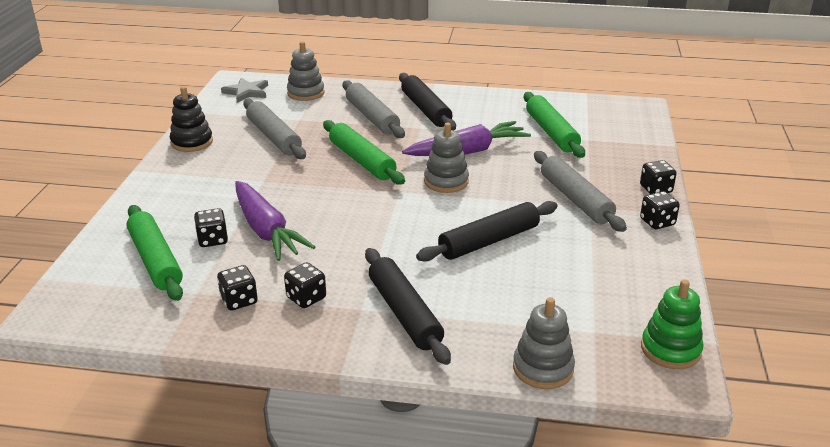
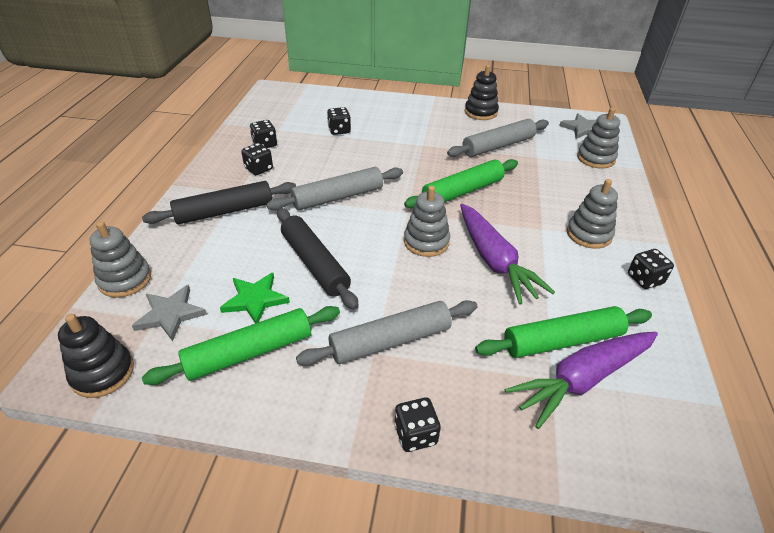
camera: 90 degrees right, 10 degrees up
(155, 260) = (318, 113): green rolling pin -> green rolling pin (249, 352)
(266, 230) = (348, 150): purple carrot -> purple carrot (582, 380)
(372, 117) = (556, 197): grey rolling pin -> grey rolling pin (338, 197)
(426, 109) = (589, 234): black rolling pin -> grey stacking toy
(548, 271) = (255, 299): none -> green star
(584, 322) = (170, 314): none -> grey star
(657, 222) = (332, 416): black dice -> black dice (645, 279)
(670, 349) = (103, 373): green stacking toy -> black stacking toy

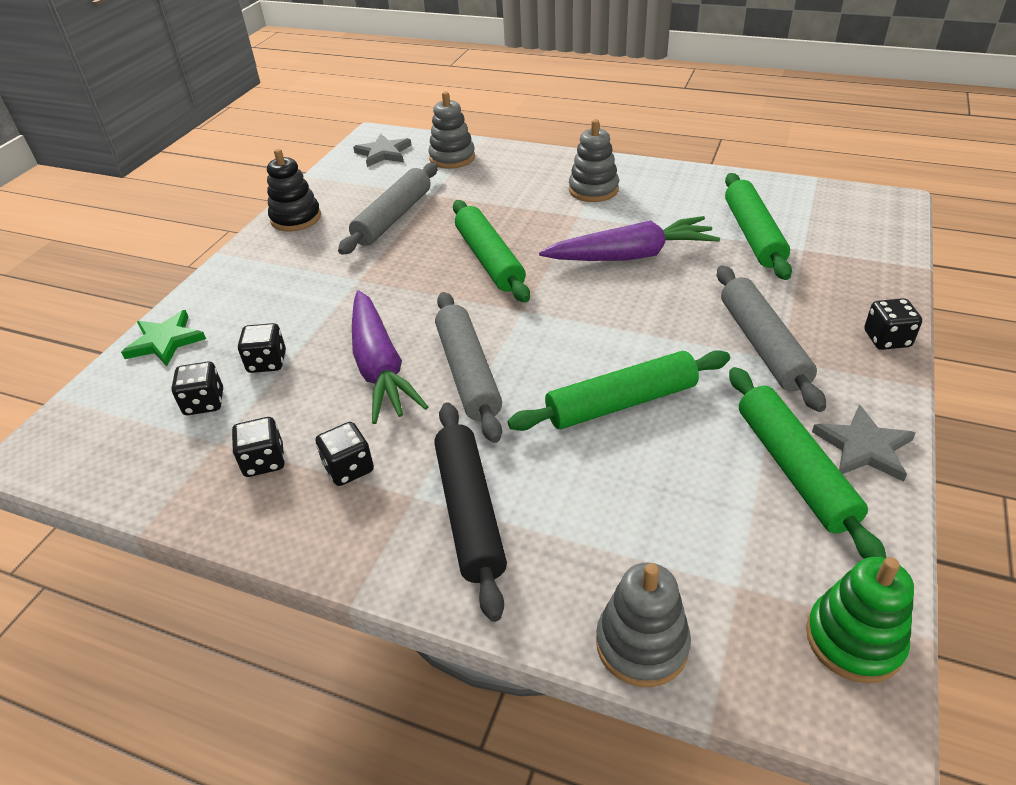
camera: 75 degrees left, 0 degrees up
(103, 373) = (854, 640): black stacking toy -> green stacking toy
(170, 314) = (726, 565): grey star -> grey star (864, 447)
(255, 299) = (694, 465): green star -> green star (165, 341)
(314, 263) = (621, 403): black rolling pin -> green rolling pin
(426, 242) = (589, 300): grey stacking toy -> none
(498, 146) = (393, 218): grey rolling pin -> grey rolling pin turned 45 degrees clockwise
(582, 380) = (801, 233): purple carrot -> purple carrot (380, 367)
(645, 279) = (667, 175): black dice -> black dice (204, 403)

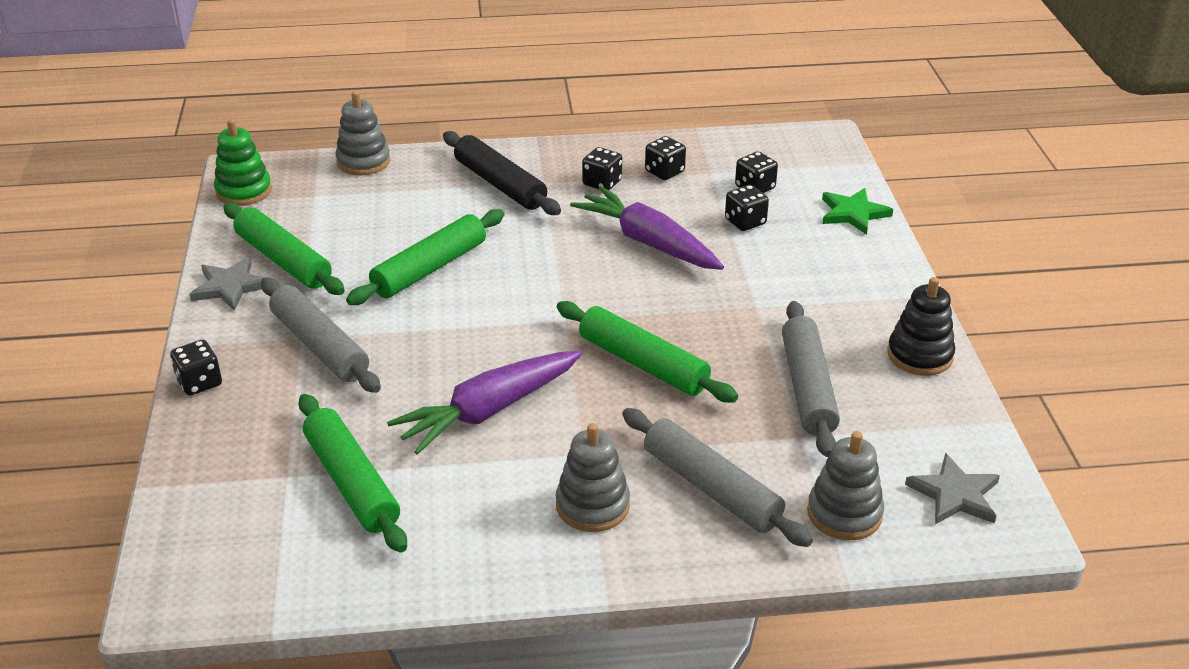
camera: 150 degrees right, 5 degrees down
(468, 373) = (570, 257): grey rolling pin -> grey rolling pin (711, 488)

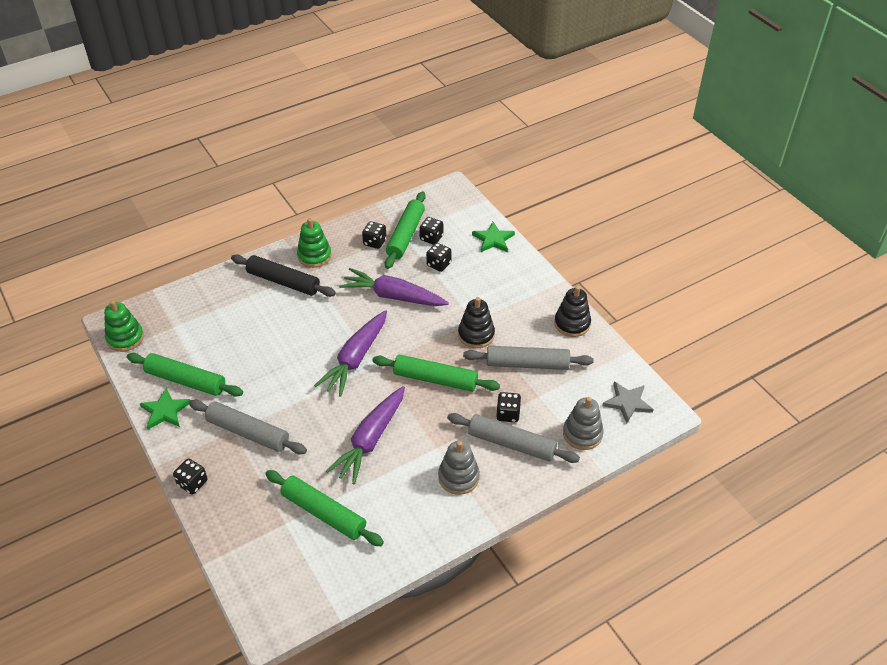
camera: 25 degrees left, 10 degrees up
(230, 287) = (165, 411): grey star -> green star
(363, 162) = (188, 291): grey stacking toy -> none
(430, 268) = (278, 356): green rolling pin -> green rolling pin (405, 235)
(538, 302) = (355, 359): none -> purple carrot
(565, 166) = (314, 256): none -> green stacking toy
(602, 183) = (343, 262): black dice -> black dice (508, 414)
(747, 325) = (476, 335): none -> black stacking toy
(807, 387) = (527, 364): grey rolling pin -> grey rolling pin turned 60 degrees counterclockwise

